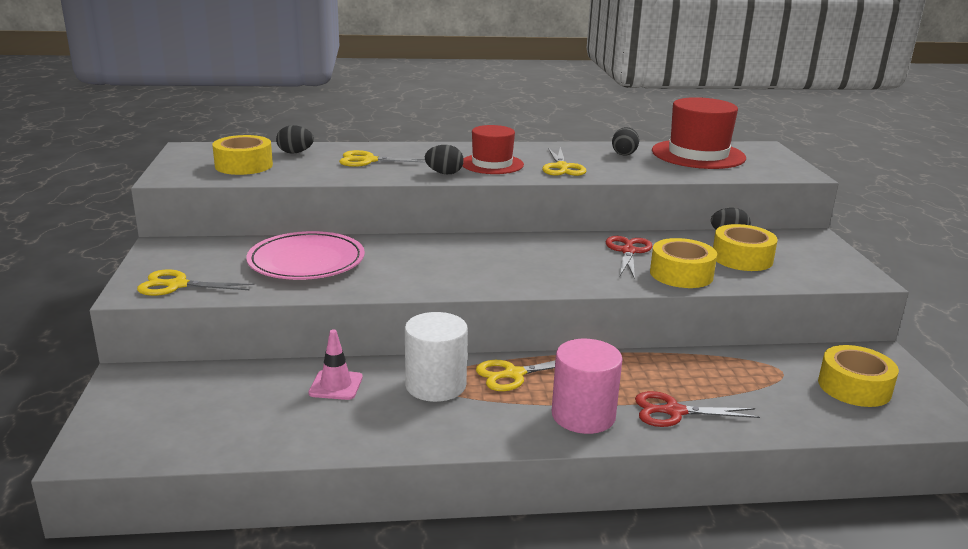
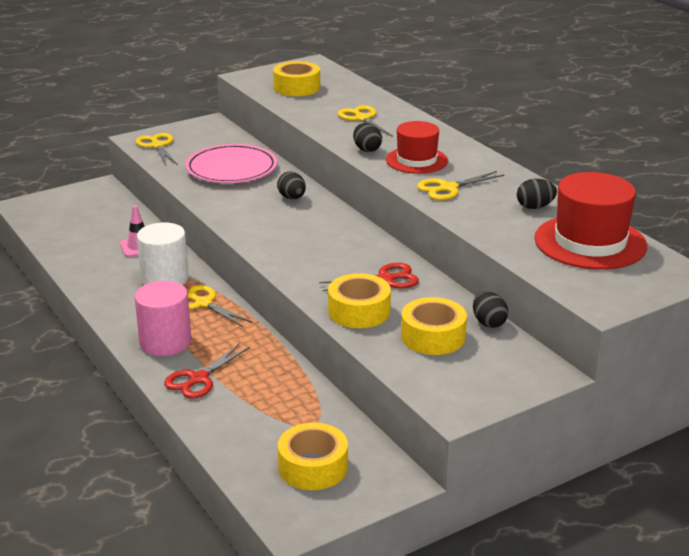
camera: 65 degrees right, 5 degrees up
(295, 153) = (347, 92): black egg -> black egg (292, 198)
(673, 412) = (198, 379): red scissors -> red scissors turned 120 degrees counterclockwise

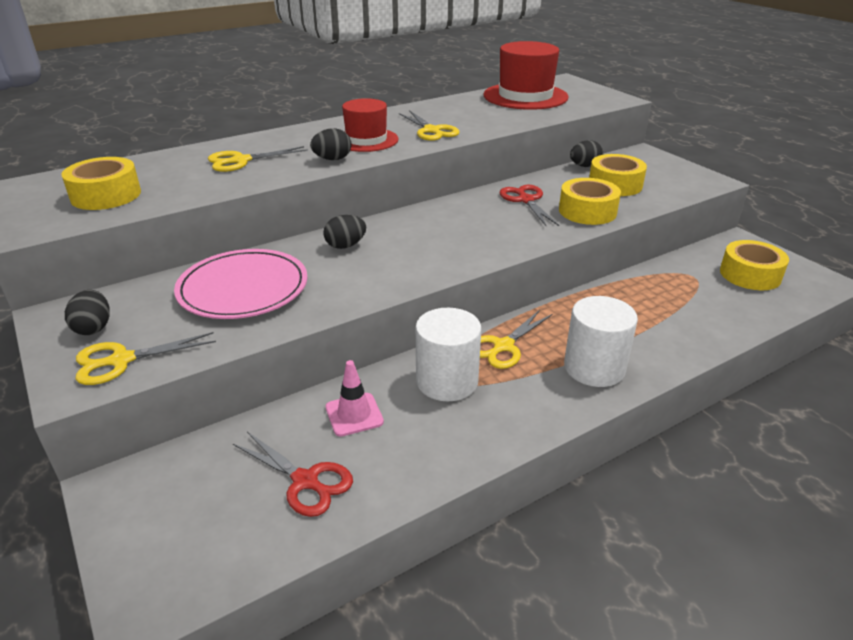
camera: 90 degrees left, 5 degrees up
(165, 342) = (594, 368): pink cylinder -> white cylinder
(198, 379) = (655, 339): red scissors -> red scissors (306, 481)
(535, 207) = (467, 107): black egg -> black egg (93, 328)

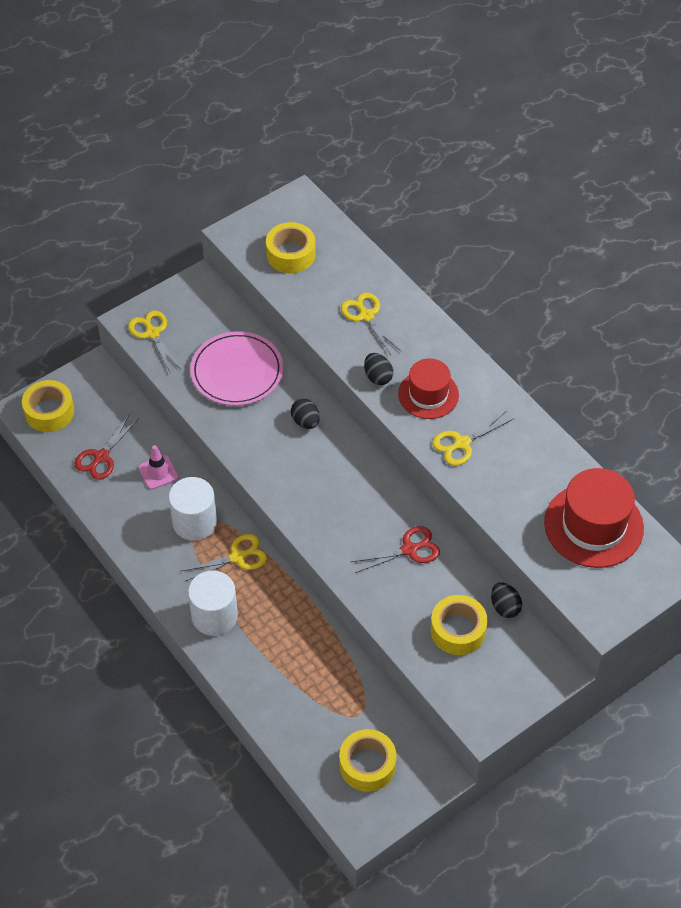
camera: 85 degrees right, 20 degrees up
(93, 328) = (185, 307): black egg -> none
(503, 346) = (238, 557): yellow scissors -> yellow scissors turned 120 degrees clockwise
(587, 211) = (390, 599): yellow tape -> yellow tape (49, 412)

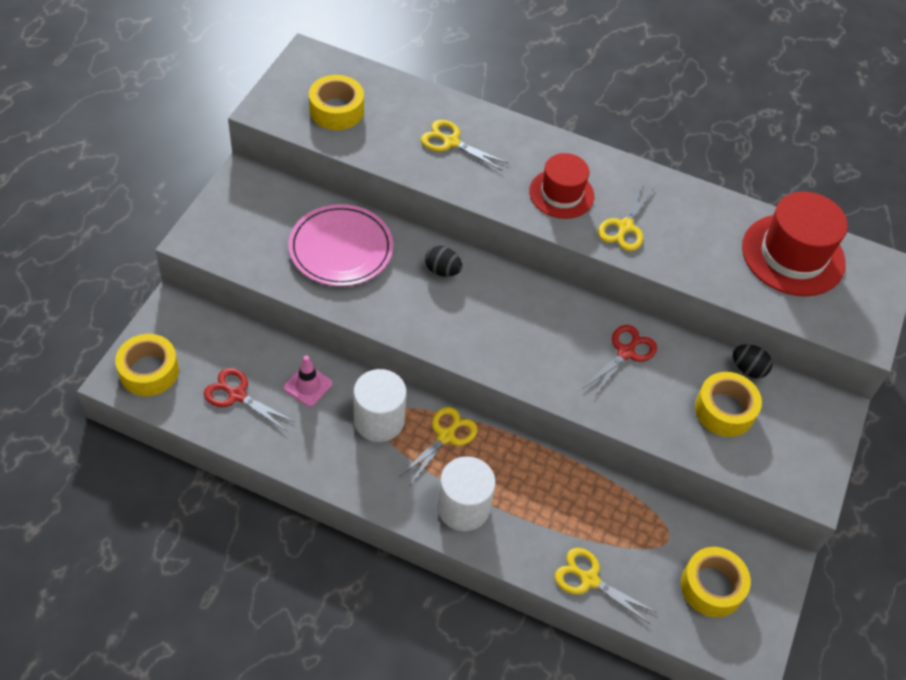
camera: 35 degrees left, 0 degrees up
(101, 457) = (237, 395): red scissors -> red scissors turned 120 degrees clockwise
(152, 333) = (227, 243): yellow scissors -> yellow scissors (589, 579)
(378, 377) = (503, 195): black egg -> none

